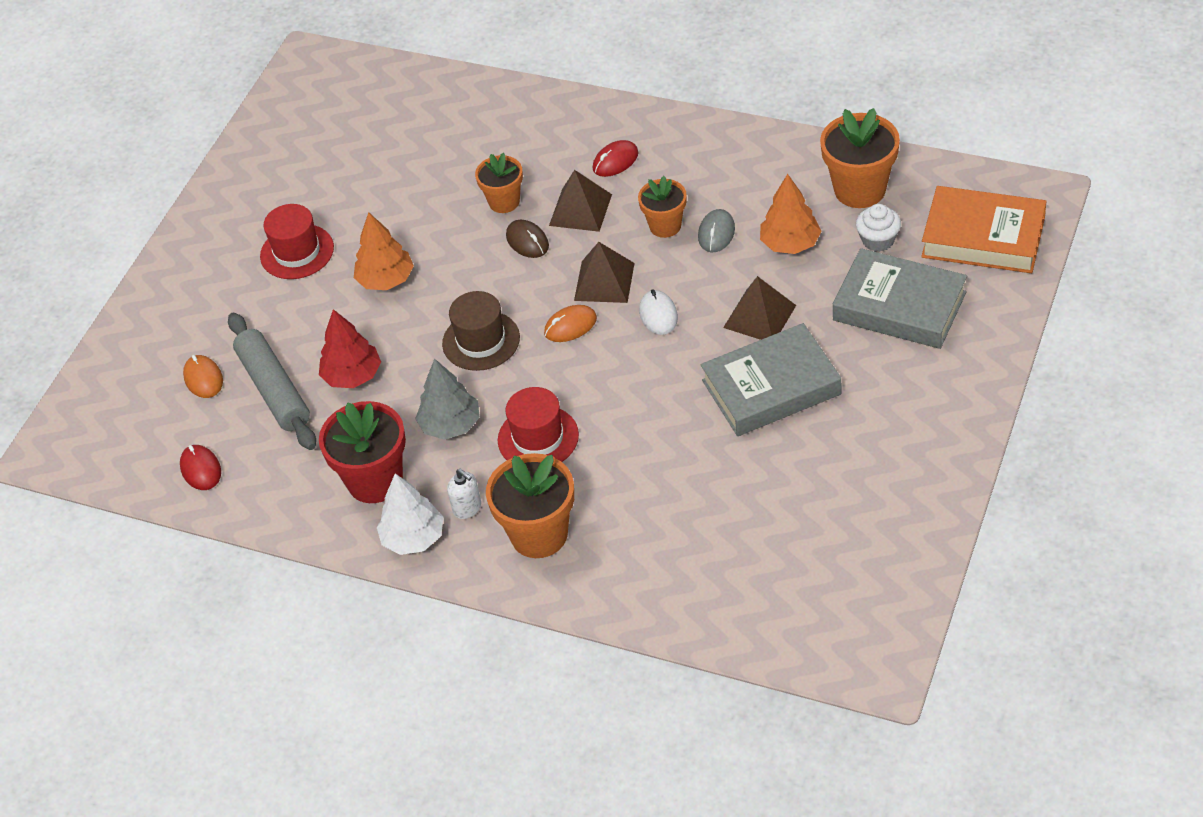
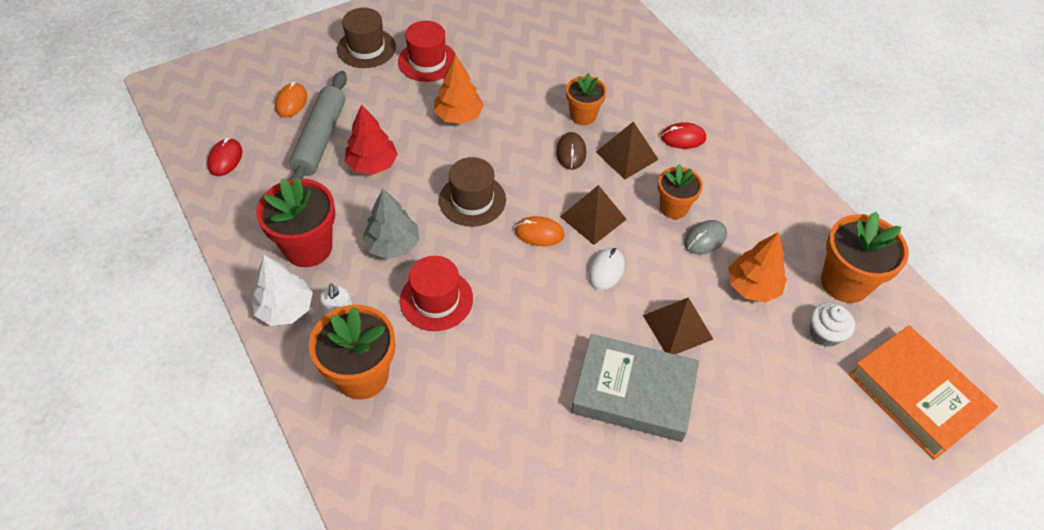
camera: 30 degrees right, 5 degrees up
(219, 281) = (366, 48): none -> brown hat
(899, 306) = (794, 402): grey book -> none

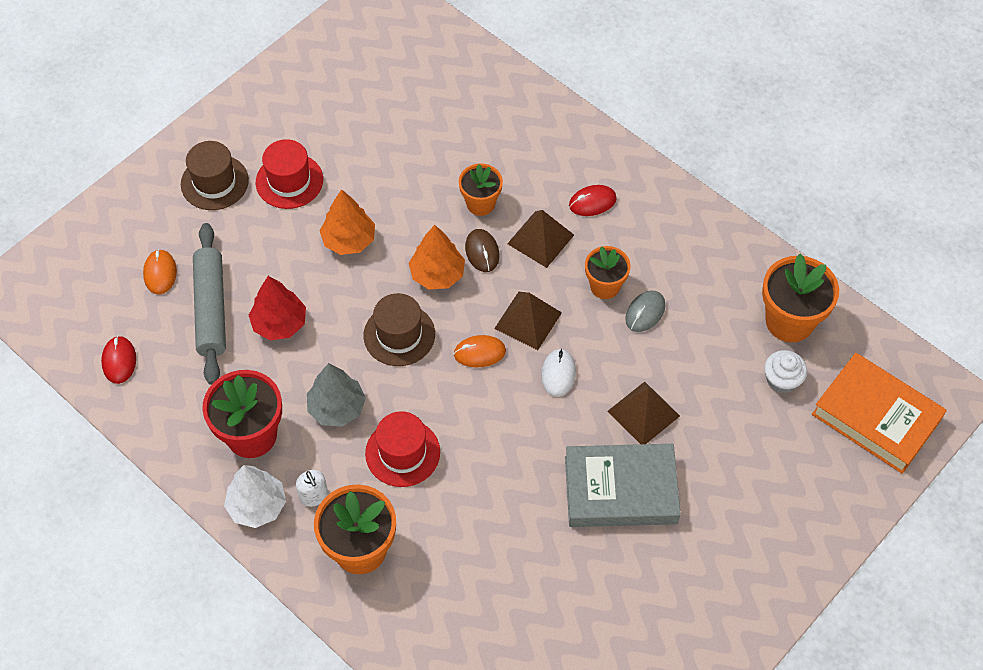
camera: 15 degrees left, 5 degrees up
(752, 286) = (703, 351): orange tree -> orange tree (437, 274)

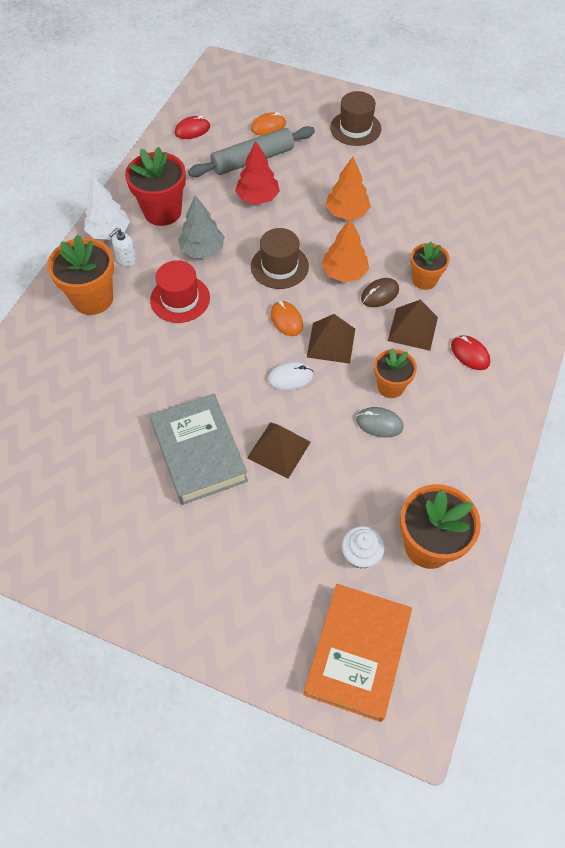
camera: 70 degrees right, 0 degrees up
(289, 181) = (379, 165): red hat -> none

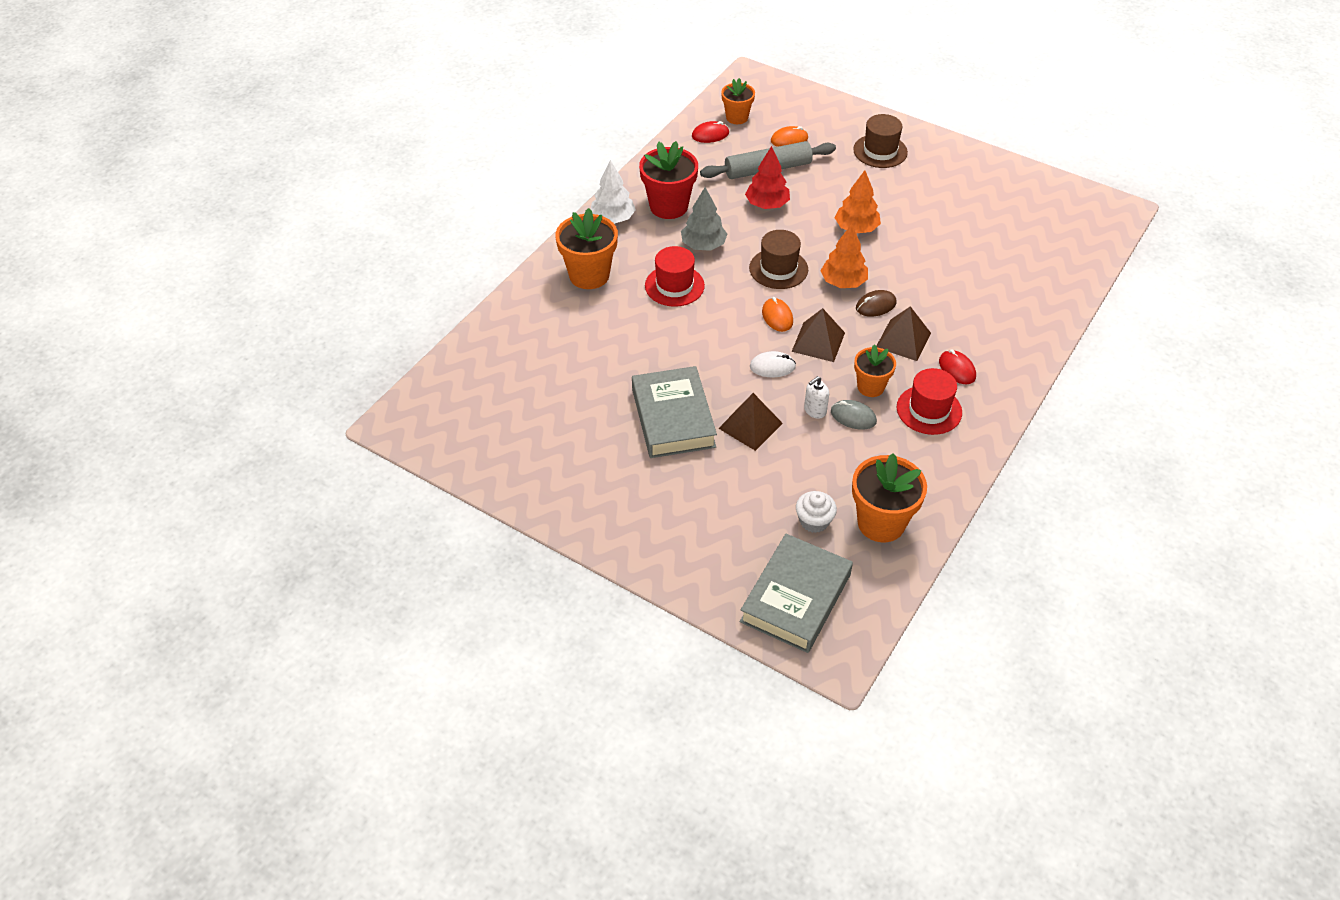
camera: 10 degrees right, 10 degrees down
(126, 260) = (627, 245): white soap dispenser -> white soap dispenser (815, 410)
(357, 653) = (796, 598): orange book -> grey book
(424, 280) = (924, 298): orange flower pot -> orange flower pot (737, 117)
(451, 404) = (929, 410): none -> red hat

